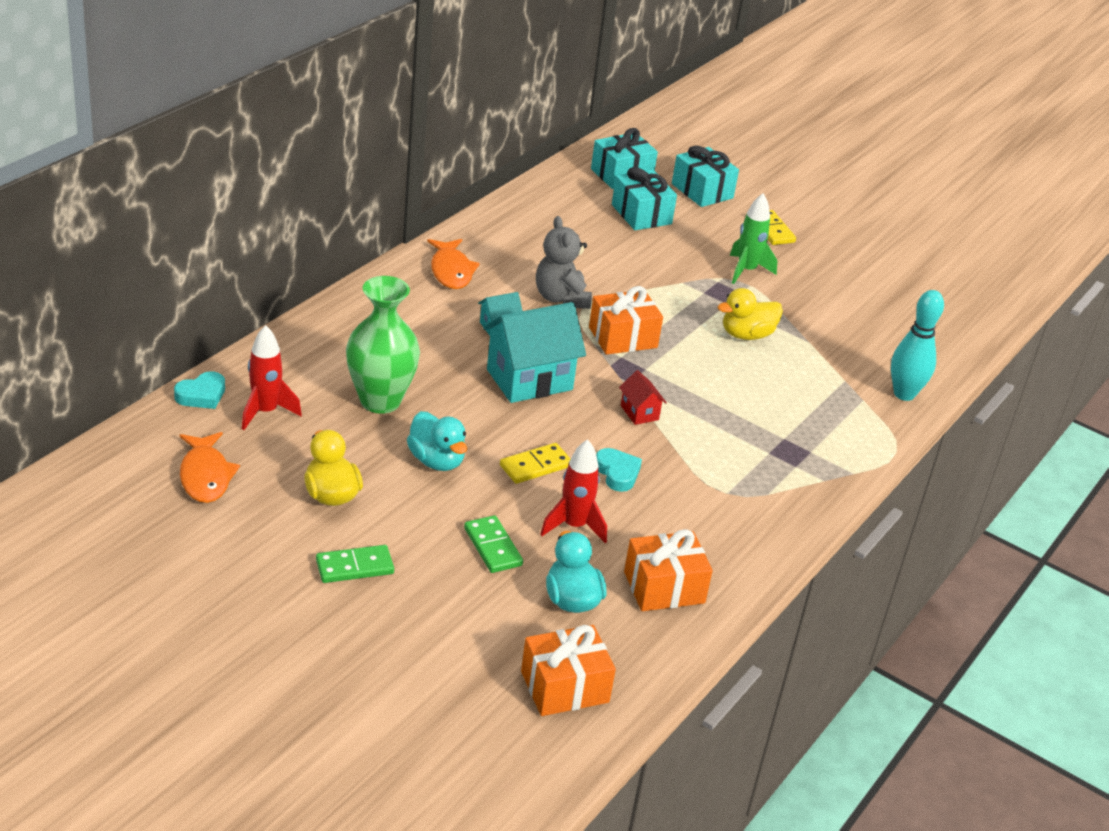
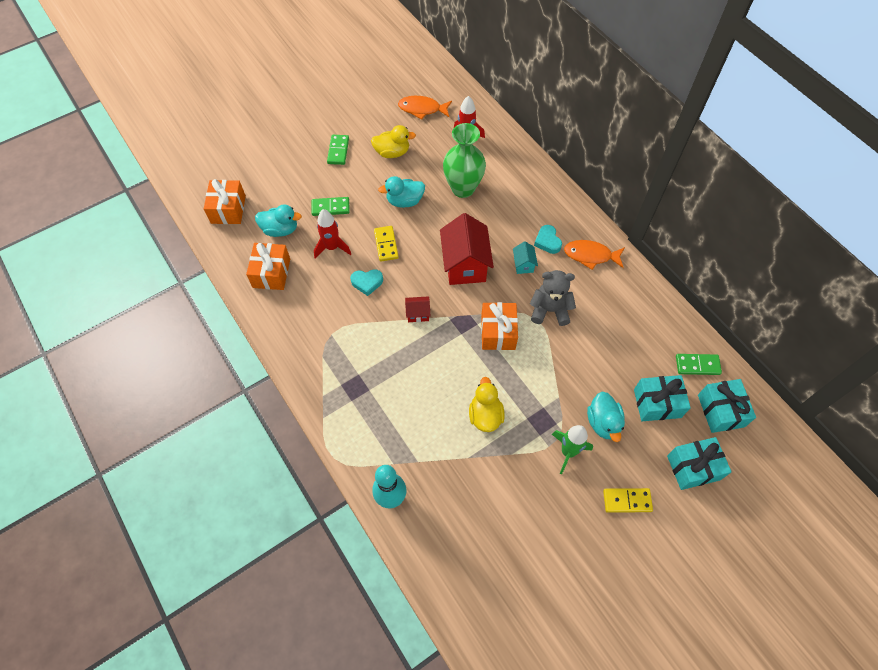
camera: 115 degrees right, 25 degrees up
(201, 395) = (486, 117): turquoise heart -> turquoise heart (547, 241)
(529, 379) = (465, 265): turquoise house -> red house
(572, 189) = (697, 365): none -> green domino
(692, 249) = (603, 423): none -> turquoise duck

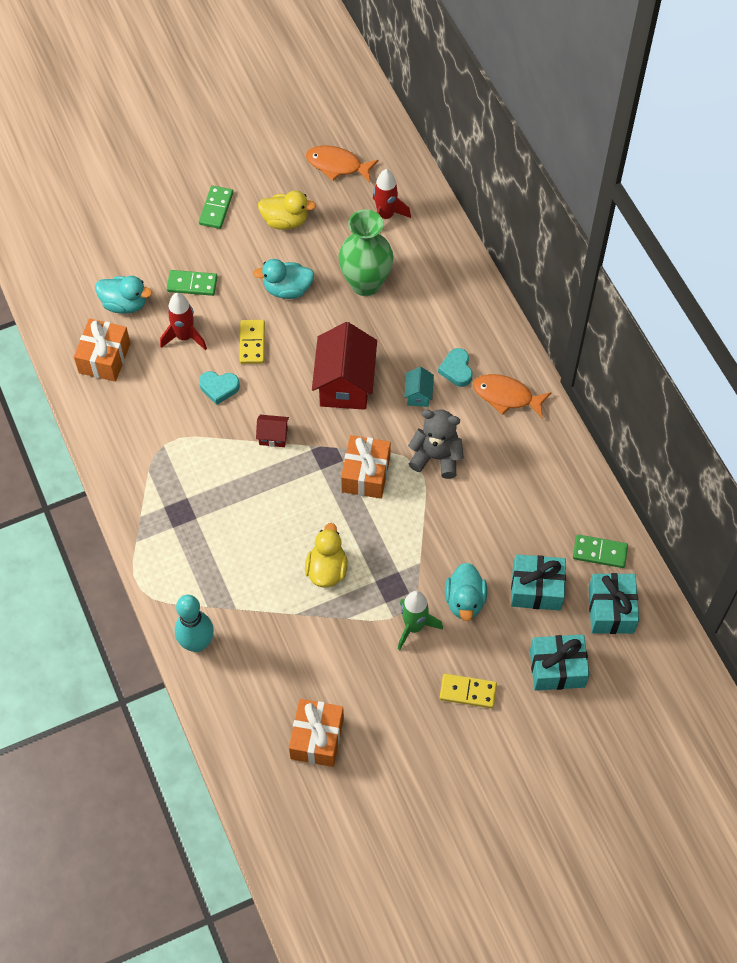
camera: 10 degrees right, 0 degrees up
(228, 209) = (64, 268): orange gift -> orange gift (317, 738)

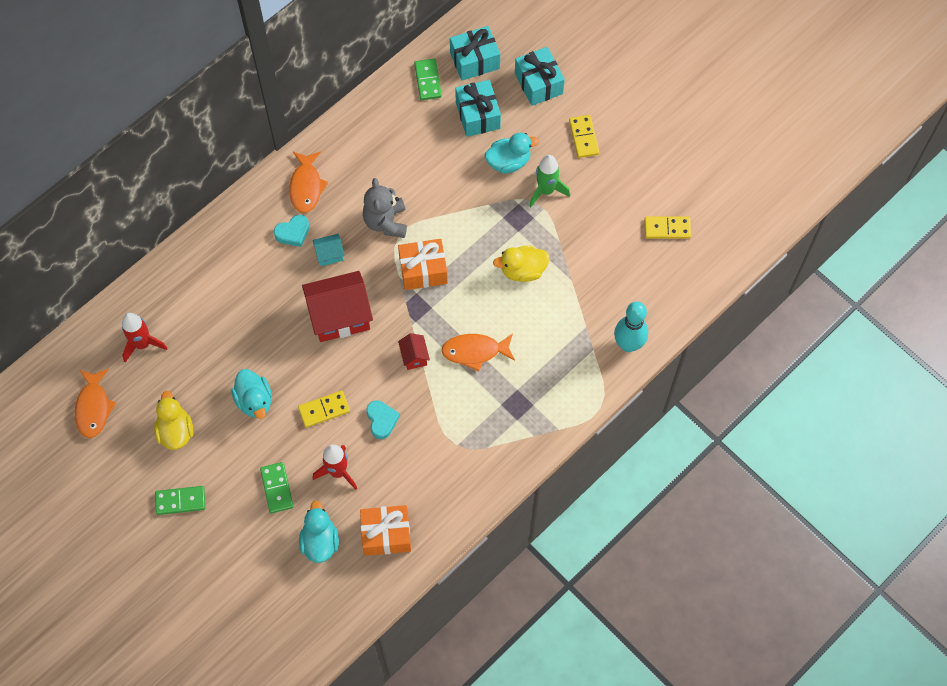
camera: 110 degrees left, 5 degrees up
(254, 493) = (475, 351): none -> orange fish
(317, 738) = (667, 228): orange gift -> yellow domino
(366, 283) = (225, 336): green vase -> none

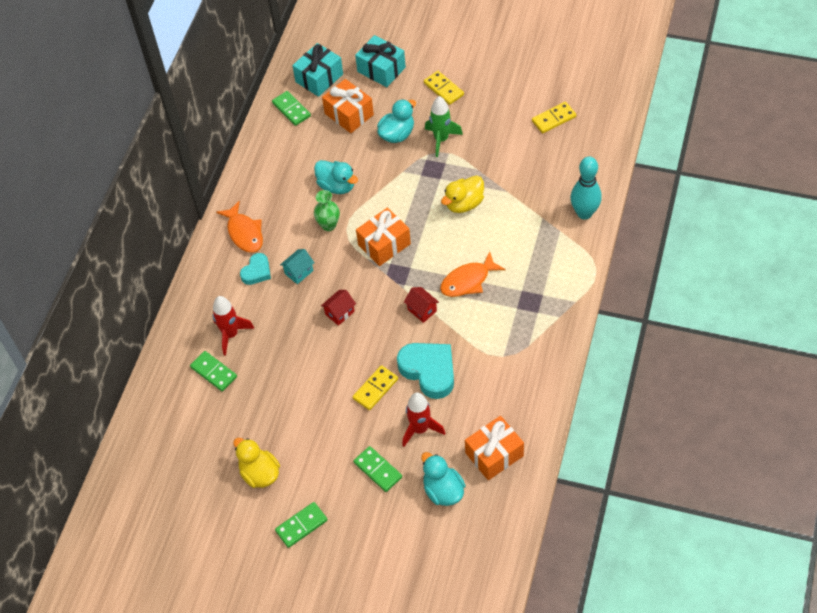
camera: 25 degrees left, 10 degrees down
(93, 407) = (174, 494): orange fish -> none
(142, 344) = (184, 421): red rocket -> red rocket (231, 334)
(195, 311) = (214, 372): none -> green domino
(254, 401) = (312, 413): turquoise duck -> turquoise duck (337, 186)
(340, 316) = (339, 313): red house -> red house, size x0.46
(381, 420) = (429, 371): turquoise heart -> turquoise heart, size x1.76
(386, 222) = (328, 225): grey teddy bear -> green vase
(478, 115) = (349, 114): turquoise gift -> orange gift

